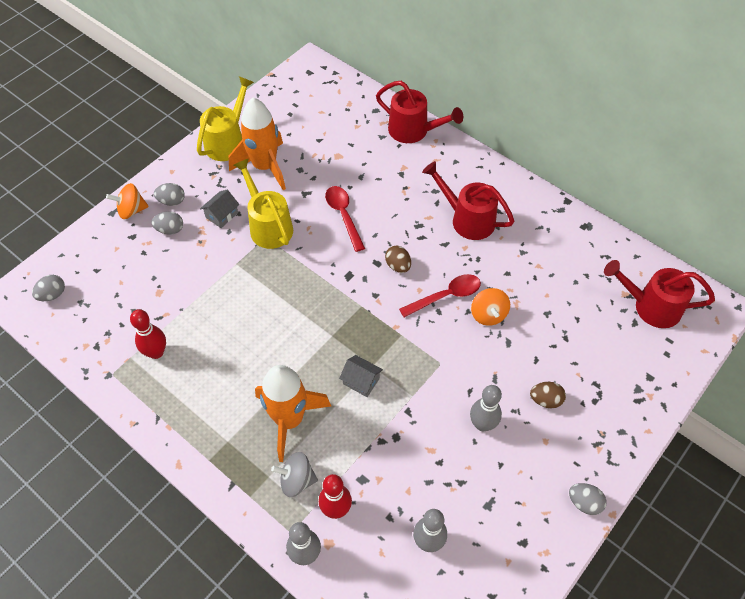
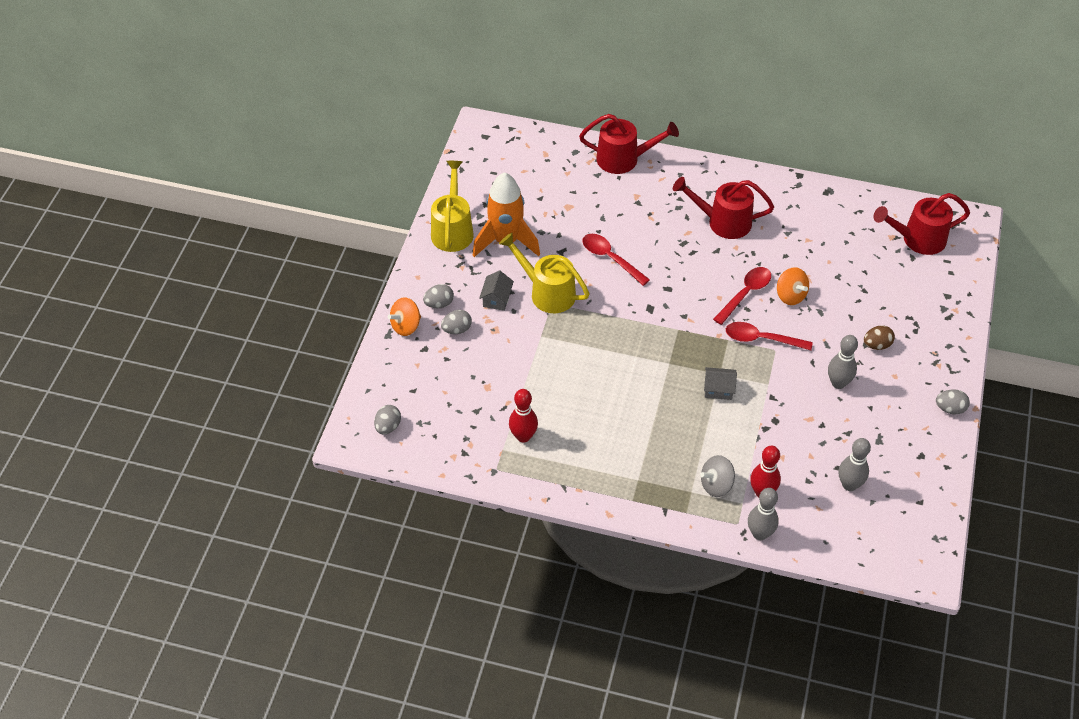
camera: 25 degrees left, 5 degrees down
(289, 420) = (678, 443): orange rocket -> none
(398, 266) = (688, 284): brown egg -> none
(434, 347) = (761, 339): none -> red spoon

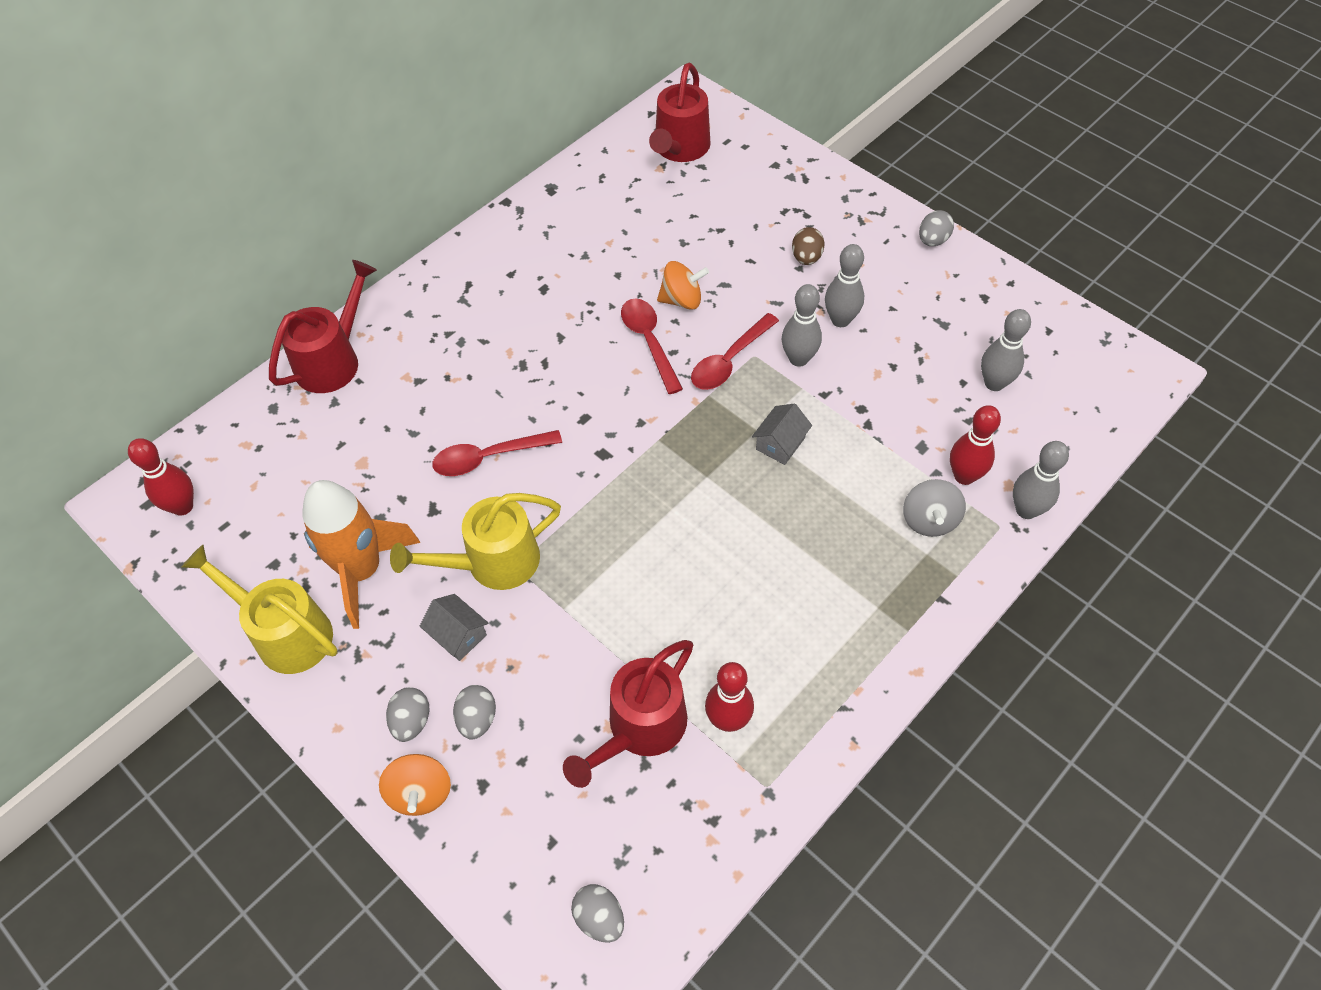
camera: 60 degrees left, 5 degrees up
(493, 150) = (183, 506): none -> red bowling pin
(722, 222) = (520, 309): red watering can -> red watering can (639, 729)
(789, 373) = (798, 359): none -> grey bowling pin

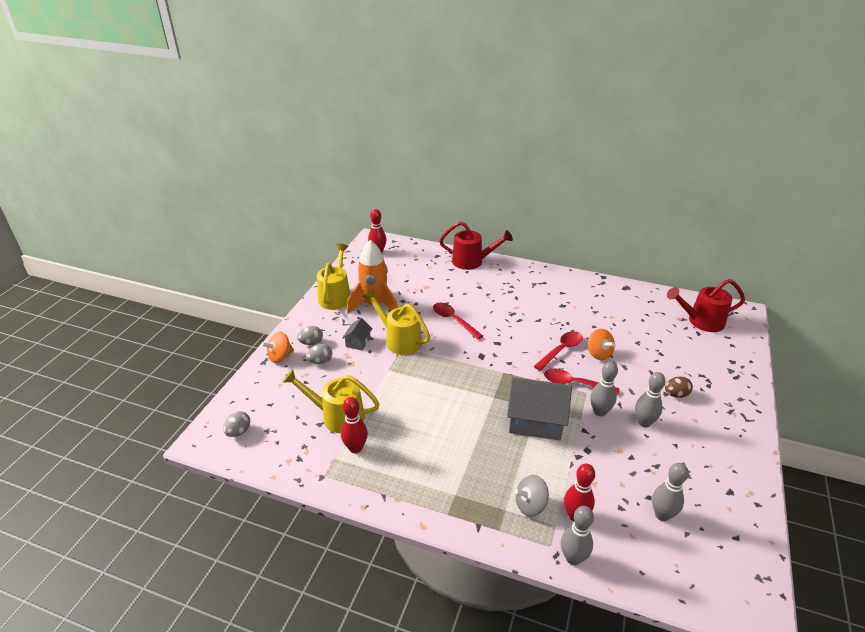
camera: 65 degrees right, 20 degrees down
(639, 729) = (336, 416): red watering can -> yellow watering can
(780, 443) = (536, 420): grey house -> grey house, size x2.08
(932, 240) = (751, 451): grey egg -> none

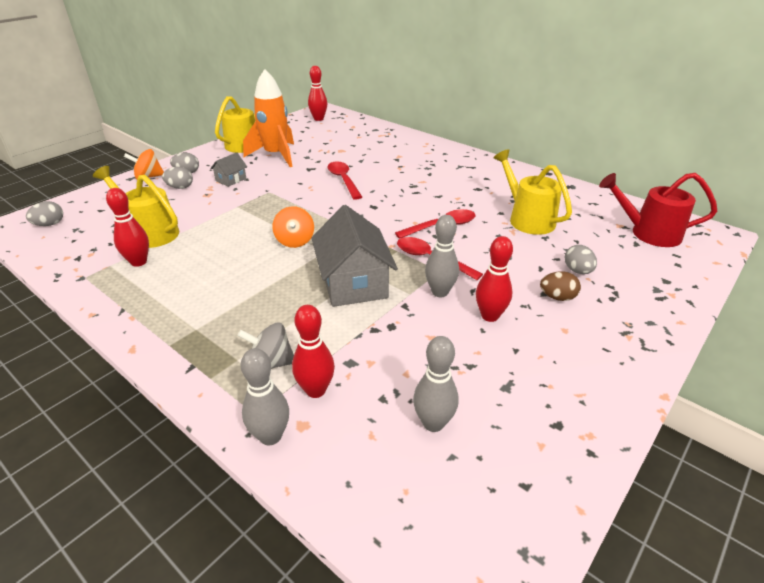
camera: 20 degrees right, 0 degrees up
(399, 340) = (272, 185): yellow watering can -> yellow watering can (527, 219)
(472, 261) = (407, 139): red watering can -> none
(536, 420) = (353, 283): grey house -> grey house turned 45 degrees clockwise
(598, 354) = (485, 238): orange spinning top -> orange spinning top (295, 241)
(644, 422) = (490, 316): grey bowling pin -> red bowling pin
(675, 368) = (577, 271): none -> grey egg

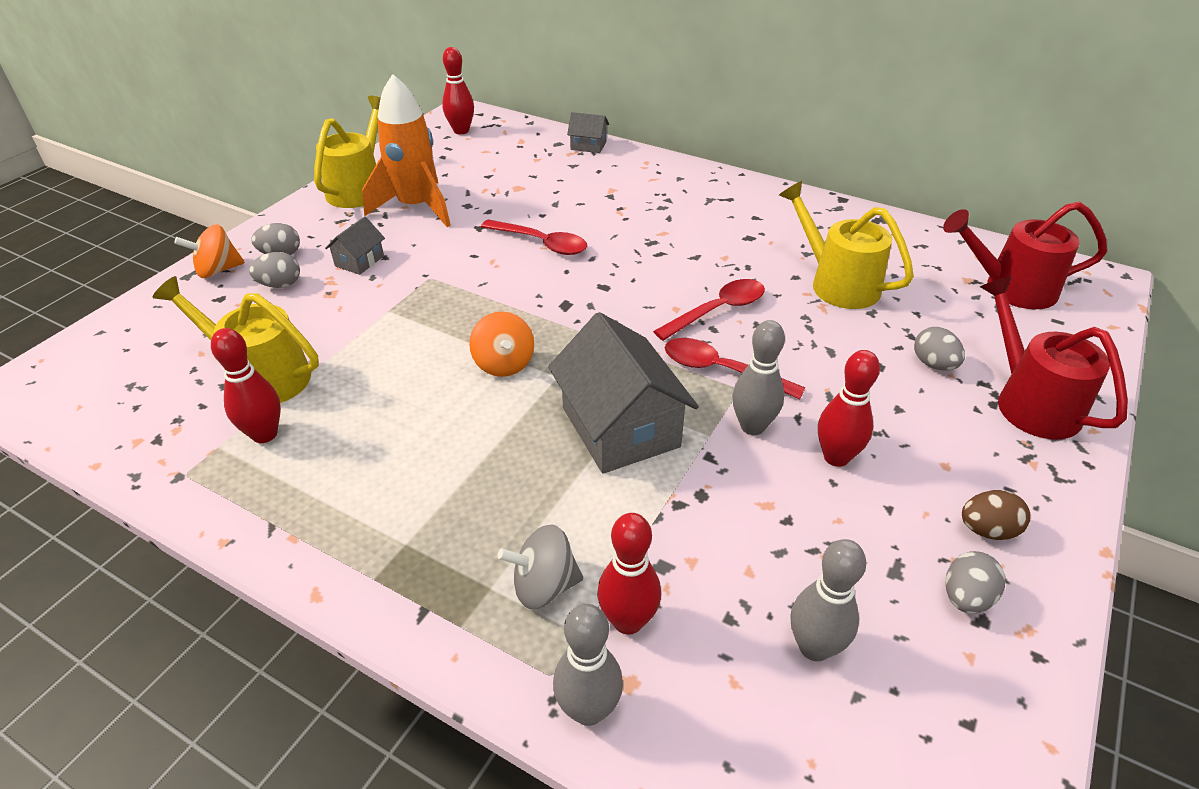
camera: 10 degrees left, 5 degrees up
(50, 224) = (81, 381): grey egg -> grey egg (966, 597)
(343, 180) = (541, 243): red spoon -> red spoon turned 150 degrees clockwise
(393, 132) = (588, 145): none -> grey house
(557, 297) = (919, 413): brown egg -> brown egg (987, 530)
(638, 299) = (1028, 401): none -> red watering can

